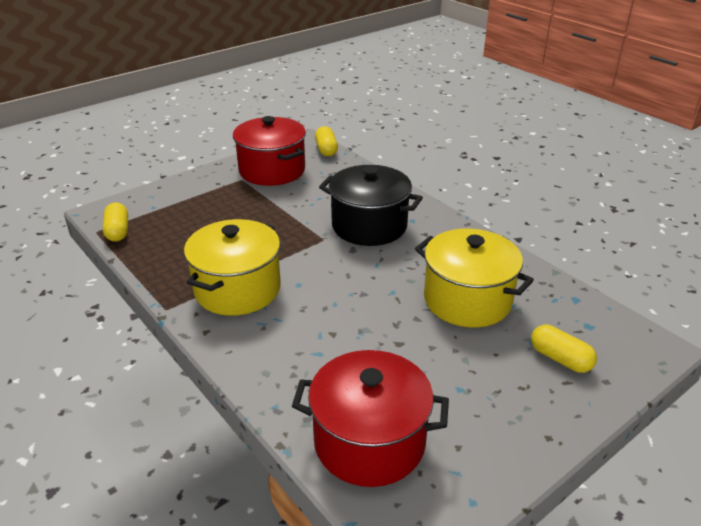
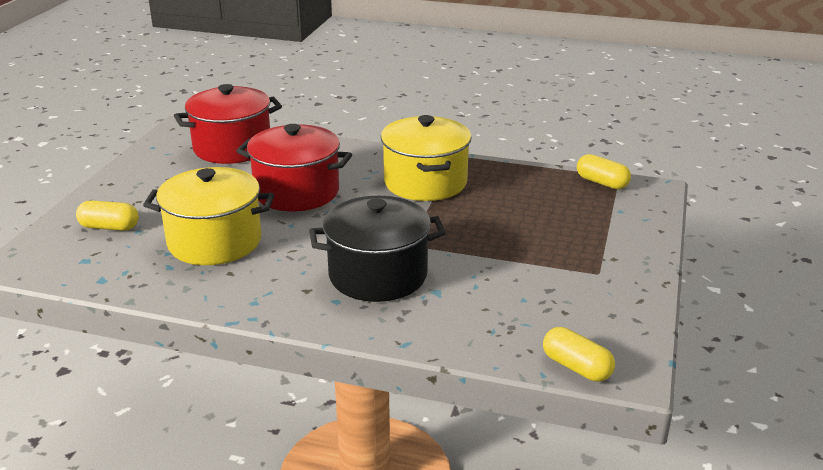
camera: 145 degrees right, 5 degrees down
(272, 170) = (587, 300): red pot -> red pot (297, 192)

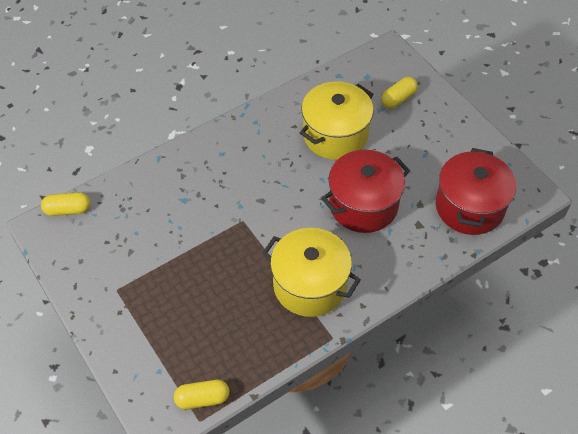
camera: 130 degrees right, 25 degrees up
(378, 275) = (226, 185): black pot -> none

